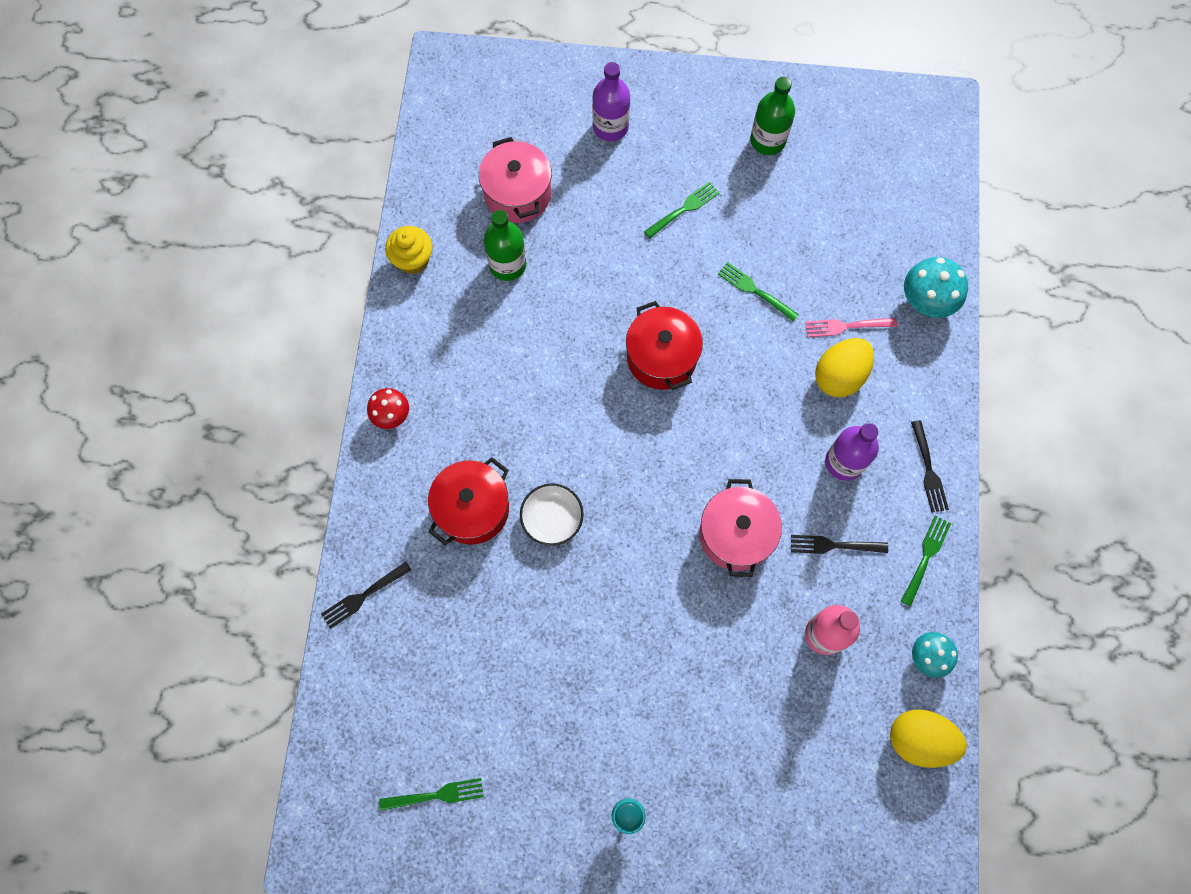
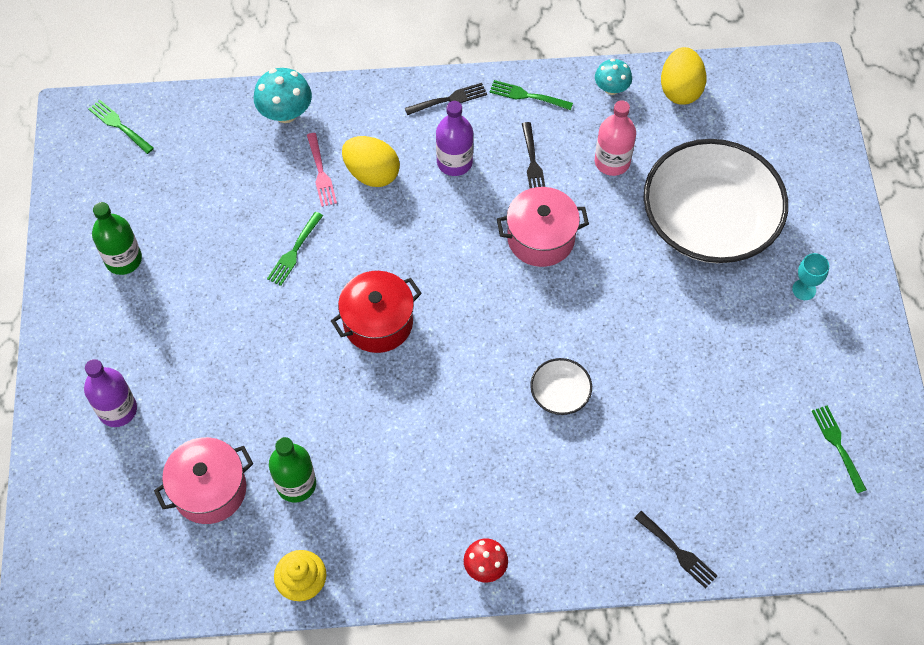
camera: 100 degrees left, 10 degrees down
(472, 509) = (567, 466): red pot -> none
(683, 209) = (211, 325): green fork -> green fork (120, 126)
(732, 727) = (709, 220): none -> white bowl

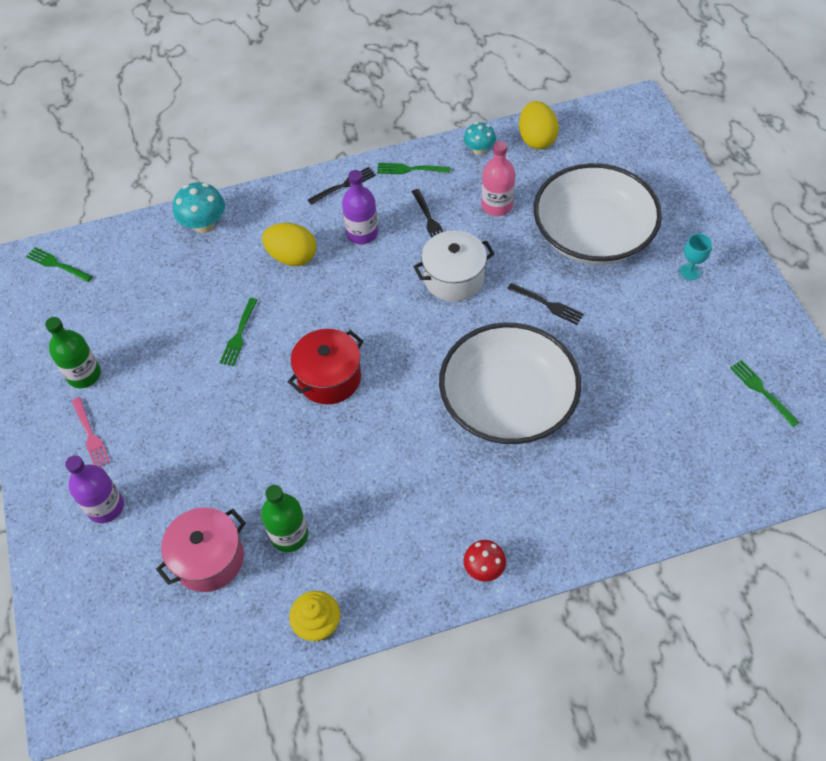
camera: 10 degrees left, 5 degrees down
(320, 172) = (246, 265): pink fork -> pink fork (90, 435)
(541, 238) = (454, 278): pink pot -> white pot
(560, 393) = (507, 401): white bowl -> white bowl, size x2.44
(677, 551) = (652, 513): black fork -> black fork (547, 304)

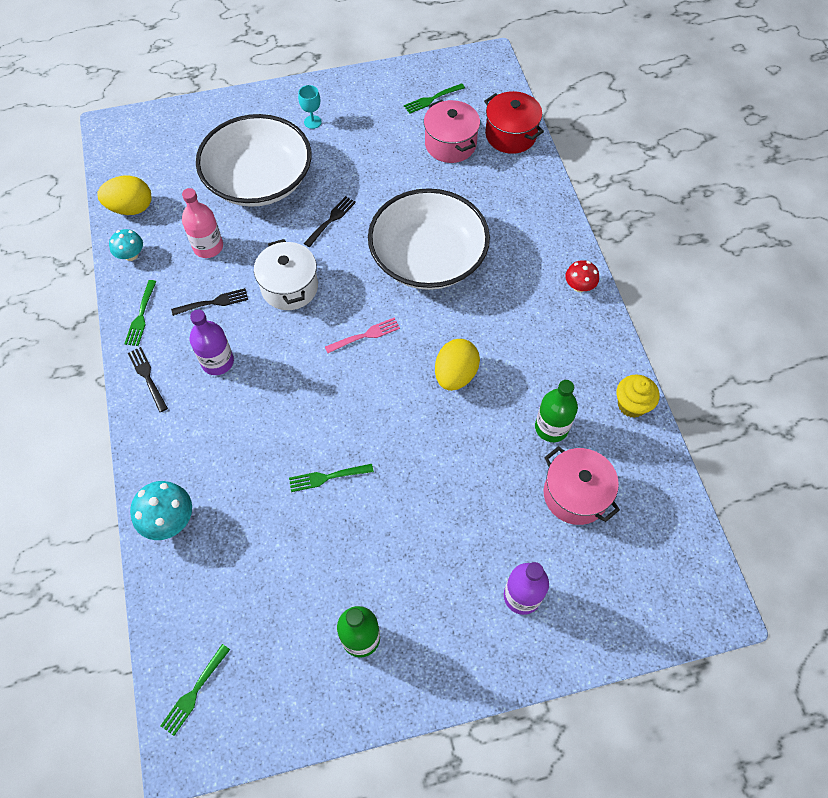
camera: 90 degrees left, 5 degrees up
(90, 435) = (438, 622): pink fork -> pink fork (365, 336)
(239, 334) = (328, 477): green fork -> green fork turned 150 degrees clockwise
(292, 257) = (236, 427): yellow egg -> yellow egg (455, 375)
(329, 378) = (390, 394): red pot -> red pot (510, 135)
(688, 416) = (450, 144): none -> pink pot

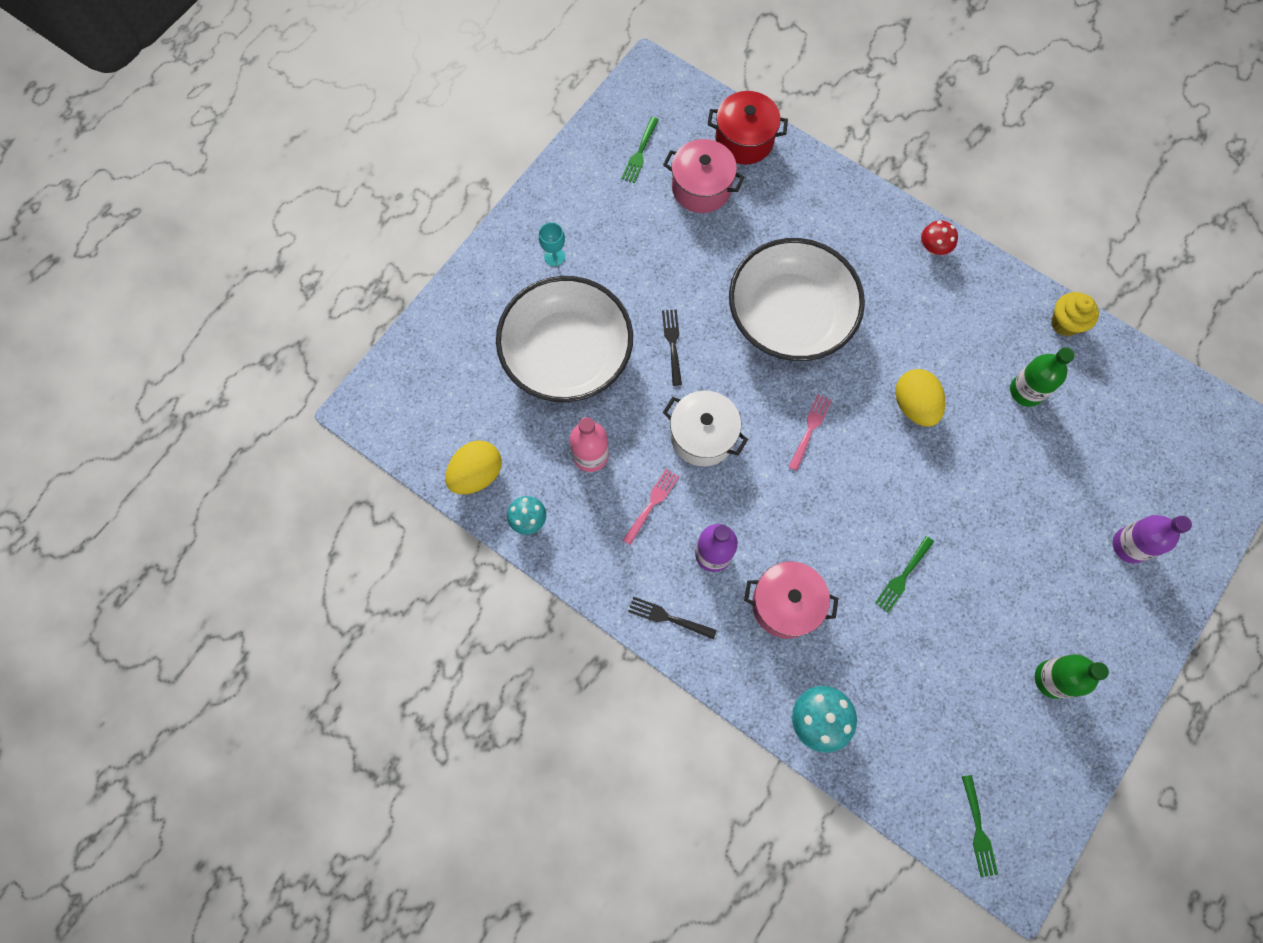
camera: 40 degrees left, 10 degrees up
(141, 315) = (601, 568): green fork -> none
(213, 303) = (652, 504): black fork -> pink fork
(575, 494) = (1092, 432): pink pot -> pink pot (785, 604)

